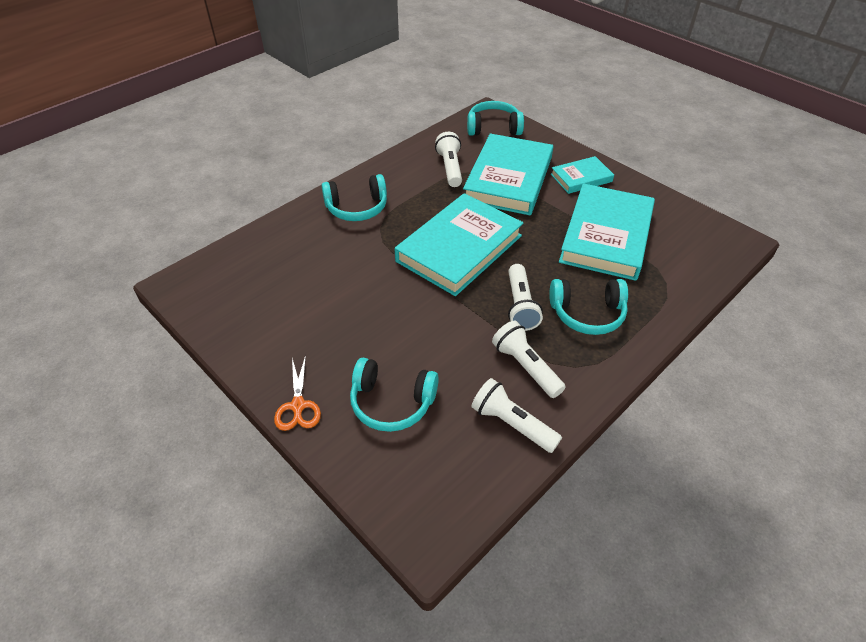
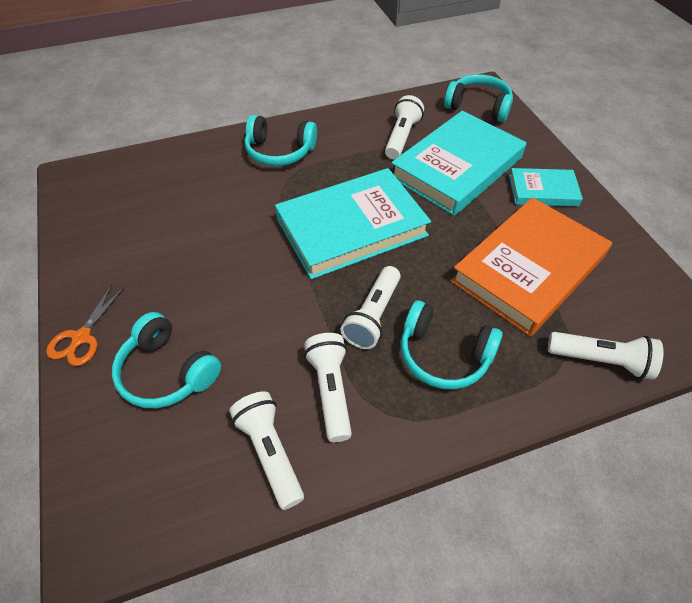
camera: 25 degrees right, 5 degrees up
(606, 236) = (528, 269): turquoise book -> orange book
(689, 280) = (601, 360): none -> white flashlight

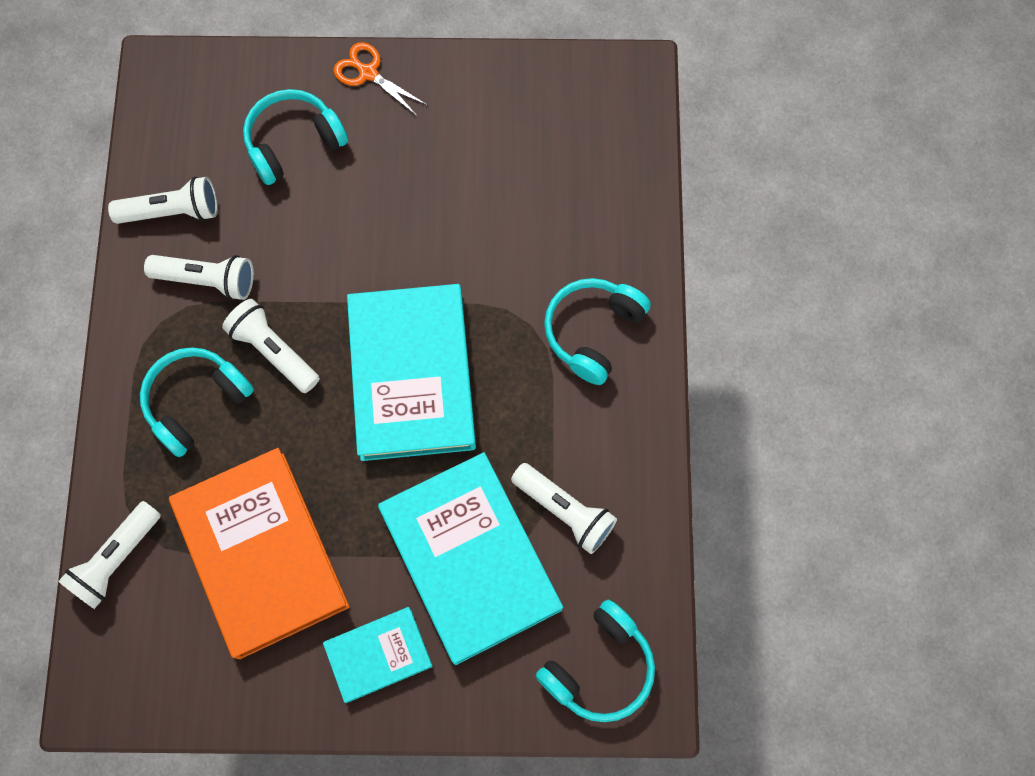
camera: 110 degrees right, 20 degrees up
(543, 191) = (378, 654): turquoise book -> turquoise book turned 45 degrees clockwise

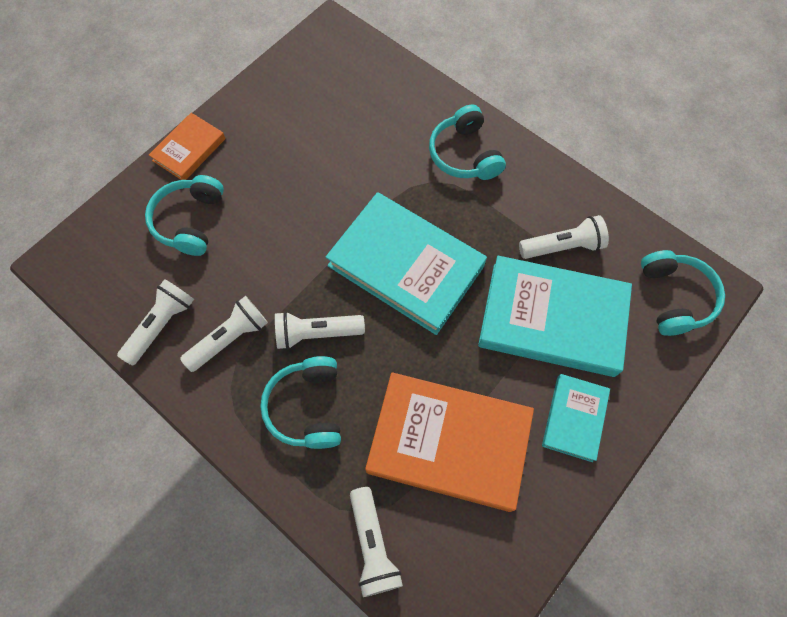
camera: 50 degrees left, 5 degrees down
(368, 73) = (189, 150): orange scissors -> orange book

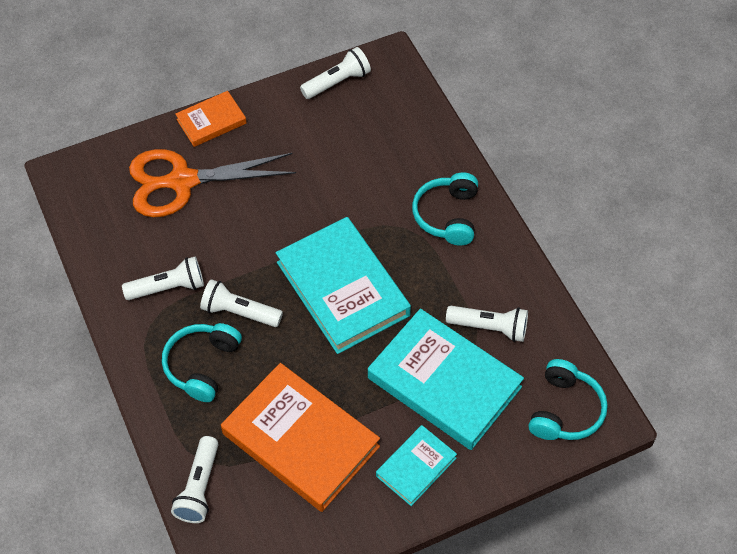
camera: 25 degrees right, 10 degrees down
(161, 325) = (120, 255): white flashlight -> white flashlight (337, 82)
(190, 221) = (182, 181): turquoise headphones -> orange scissors

